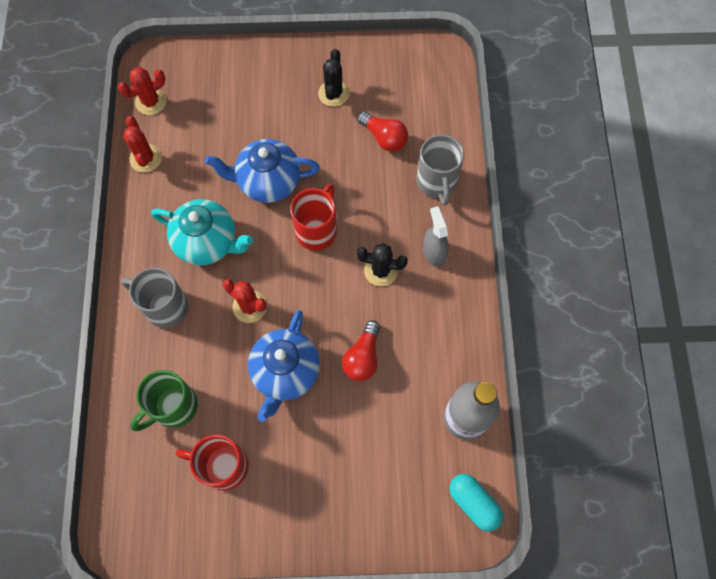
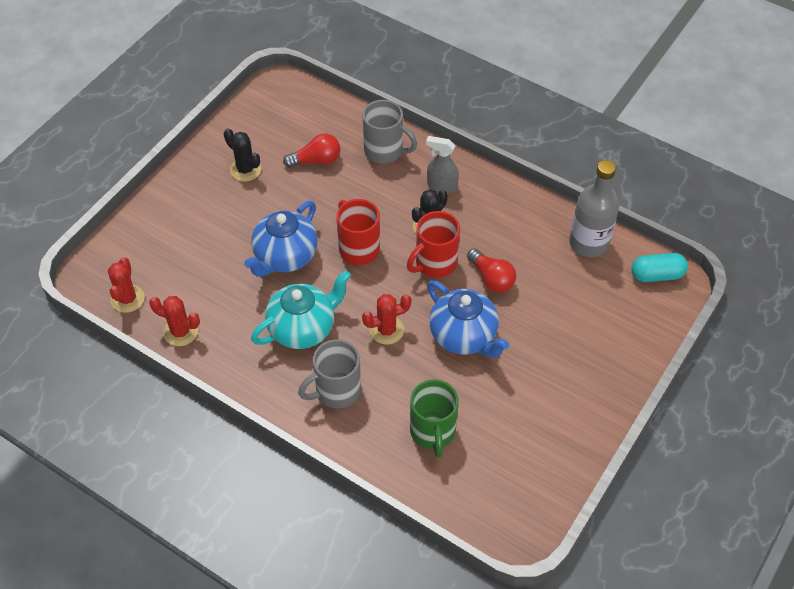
camera: 55 degrees left, 15 degrees down
(223, 466) = (511, 423): red mug -> red mug (435, 263)

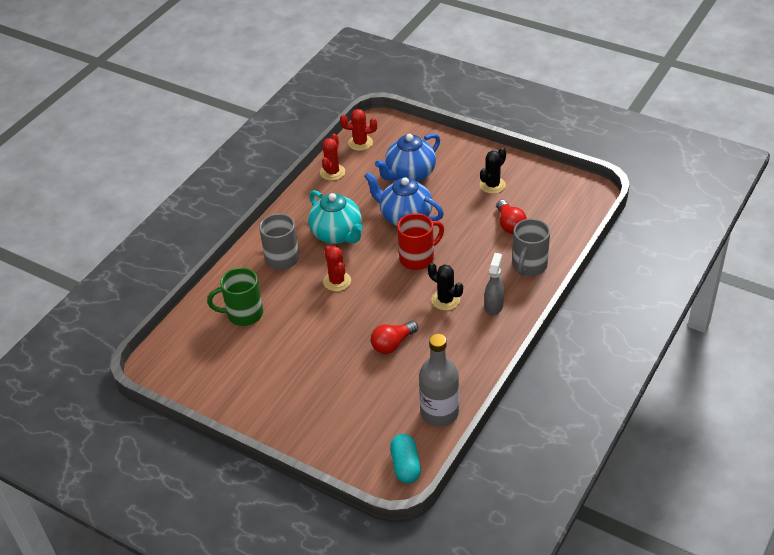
camera: 90 degrees right, 10 degrees down
(435, 263) = (406, 306): red mug -> none
(464, 336) = (332, 328): blue teapot -> blue teapot (409, 174)

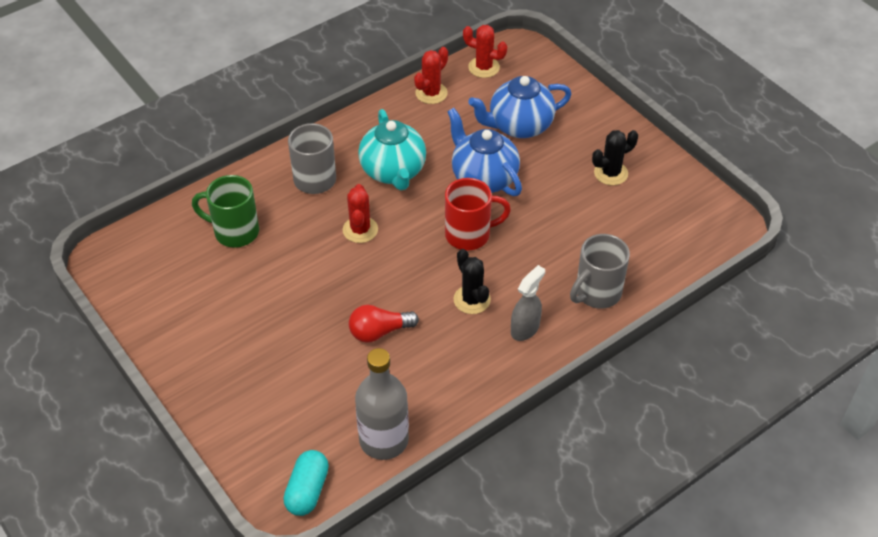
camera: 20 degrees right, 5 degrees up
(510, 224) = (603, 231): red light bulb -> none

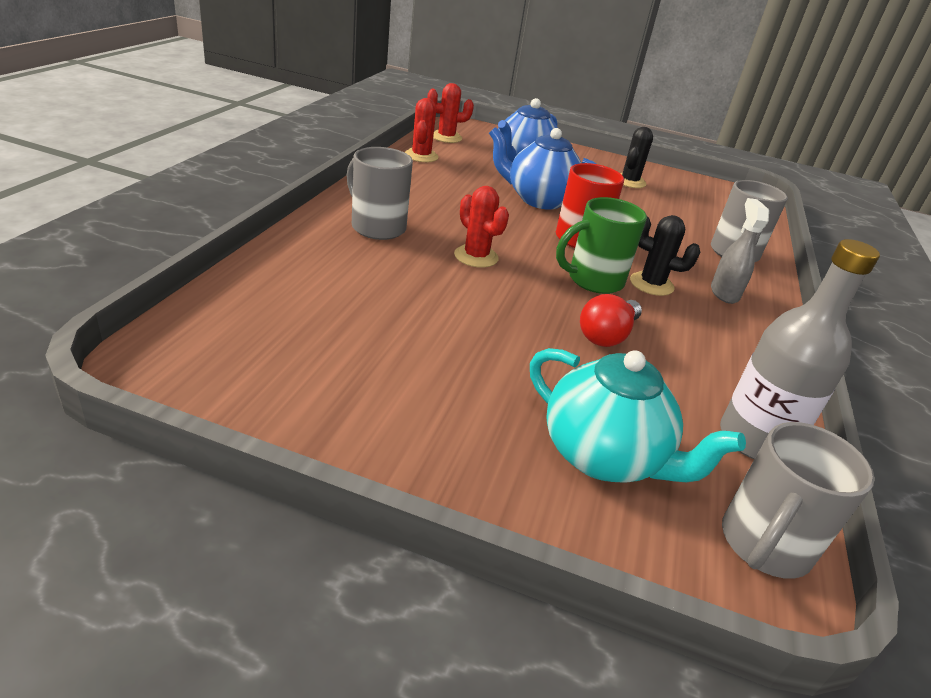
camera: 40 degrees left, 15 degrees down
(234, 231) = (331, 289): green mug -> green mug (593, 280)
(307, 490) = (763, 545): turquoise capsule -> grey mug
(393, 172) = (453, 209): turquoise teapot -> turquoise teapot (604, 457)

